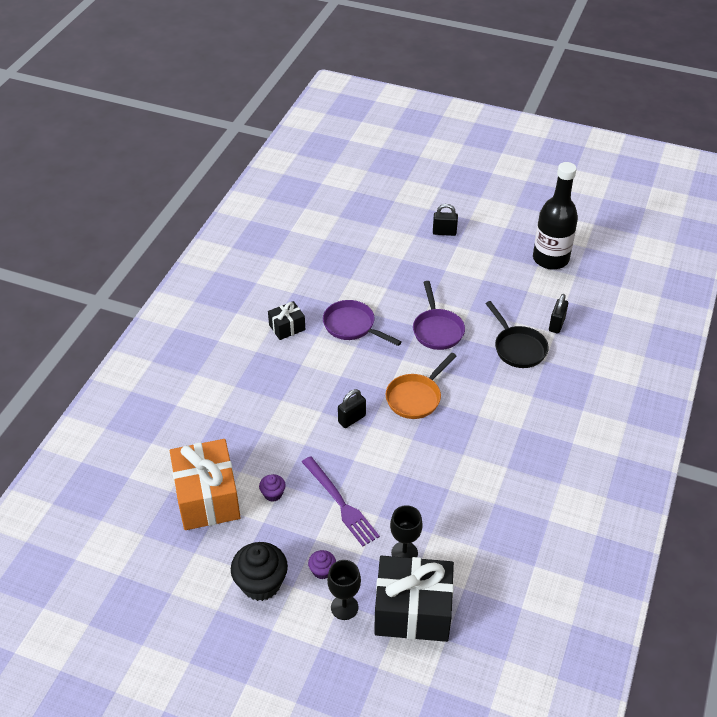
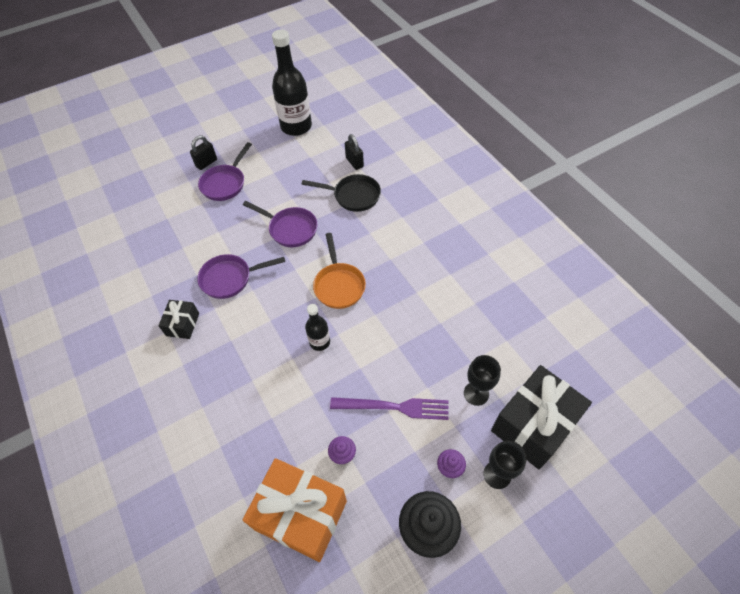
camera: 50 degrees left, 10 degrees up
(352, 419) = (319, 342): black padlock -> black bottle
(437, 258) = (225, 183): none -> purple pan

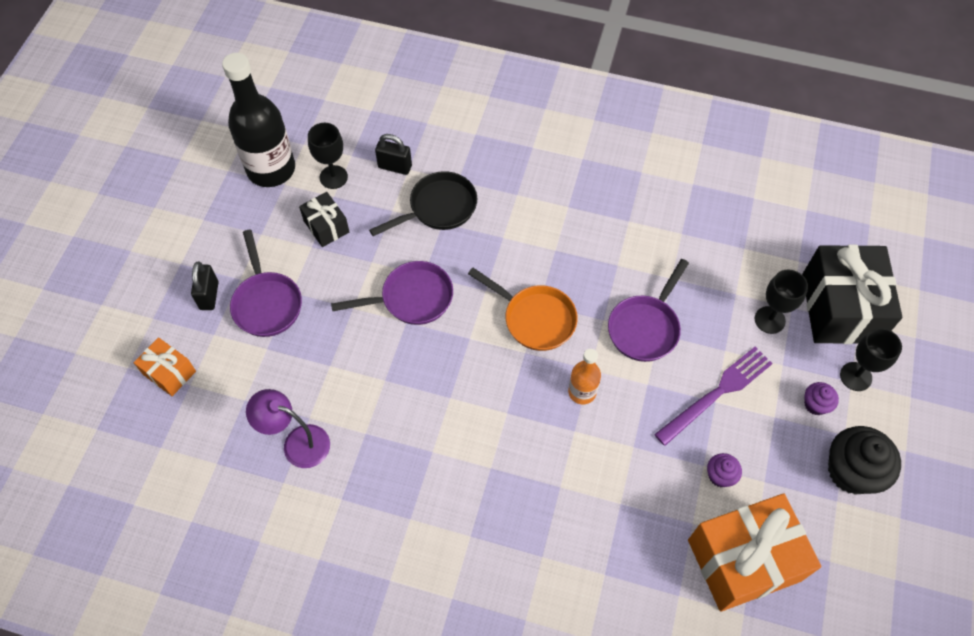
camera: 45 degrees left, 5 degrees up
(153, 184) = (169, 373): none -> orange gift
(164, 254) = (297, 443): none -> purple lamp
(183, 324) = (418, 497): black gift -> black gift (326, 226)
(230, 278) = (410, 406): purple pan -> purple pan (645, 327)
(319, 342) = (582, 392): black bottle -> orange bottle
(320, 148) = (333, 177): none -> black goblet

